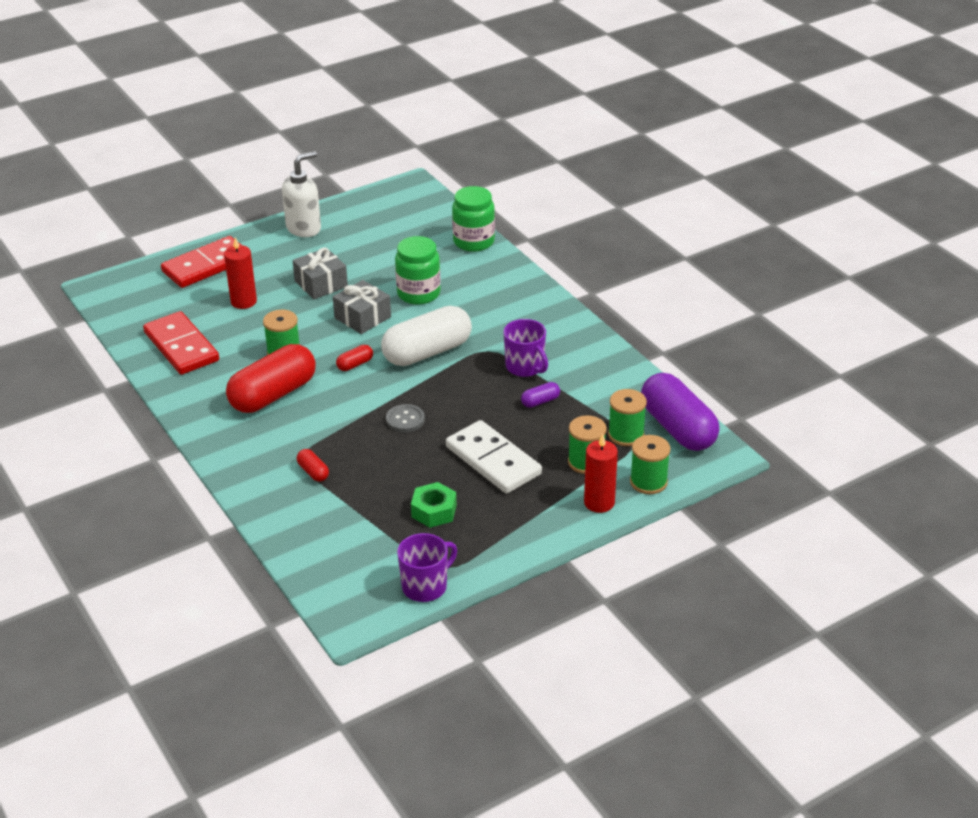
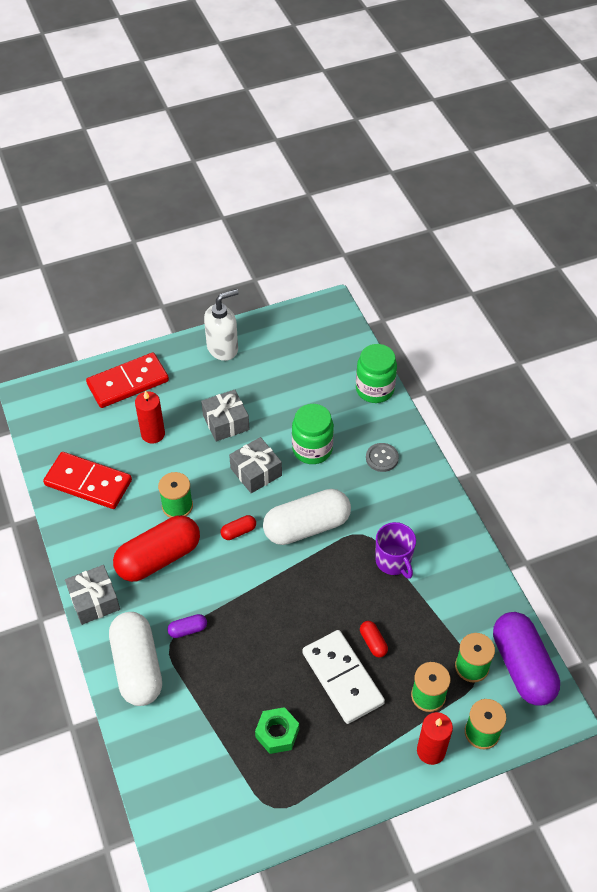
camera: 10 degrees right, 15 degrees up
(181, 346) = (88, 482): red domino -> red domino turned 45 degrees counterclockwise
(210, 436) = (94, 601): none -> grey gift
(270, 480) = (137, 667): none -> white capsule
(313, 472) = (177, 663): red capsule -> red capsule (373, 642)
(405, 420) = (271, 611): grey button -> grey button (382, 458)
(425, 586) = (252, 829): purple mug -> none
(540, 401) = (399, 609): purple capsule -> purple capsule (188, 630)

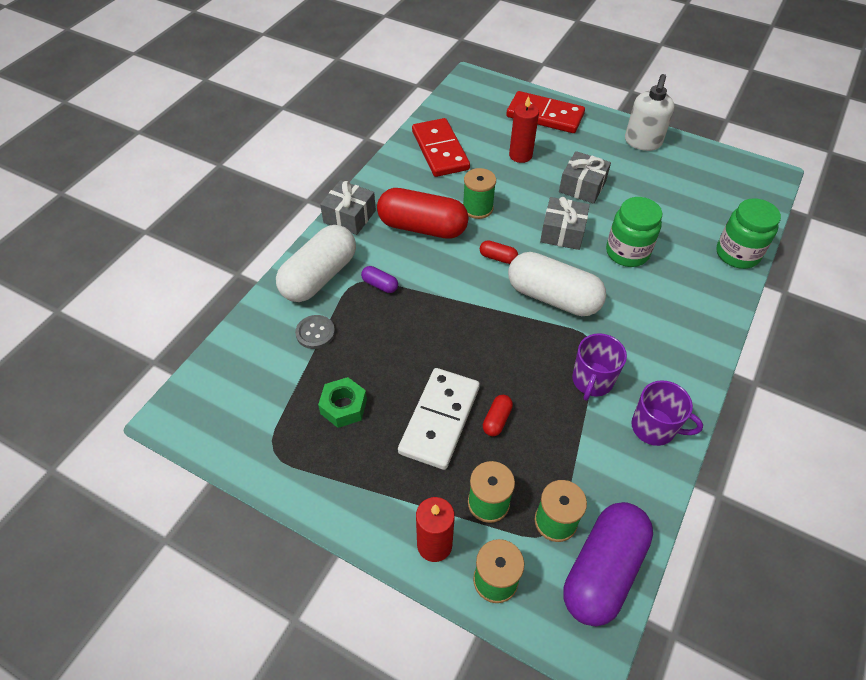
camera: 50 degrees right, 0 degrees up
(223, 348) = (642, 142): white soap dispenser -> white soap dispenser turned 90 degrees clockwise
(382, 458) = (680, 303): grey button -> grey button (315, 333)
(456, 556) = (654, 427): none -> purple mug

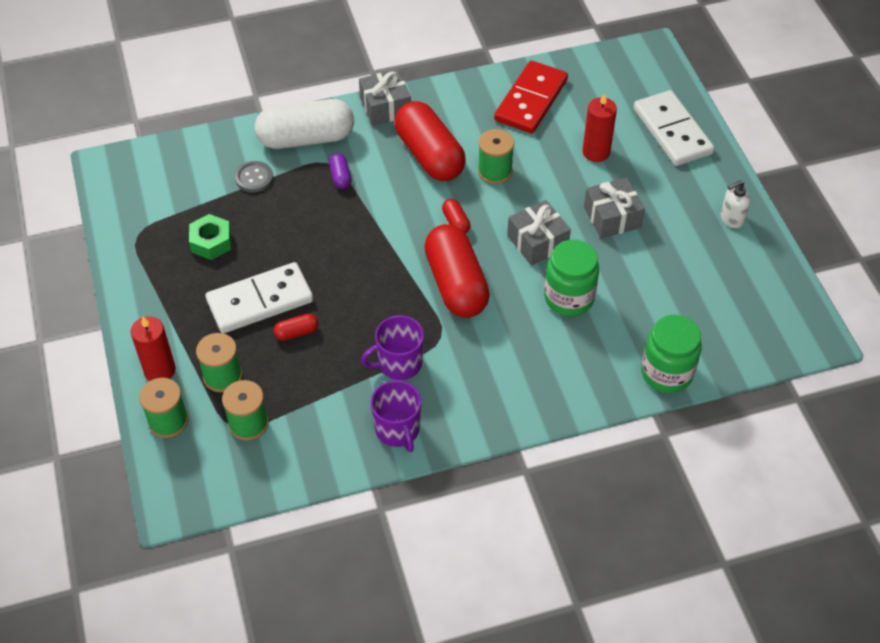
camera: 45 degrees right, 0 degrees up
(545, 115) = (672, 131): red domino -> white domino
(553, 297) = (456, 284): white capsule -> red capsule
(603, 570) = (238, 476): purple capsule -> none
(642, 142) = (731, 219): white soap dispenser -> white soap dispenser, size x0.59

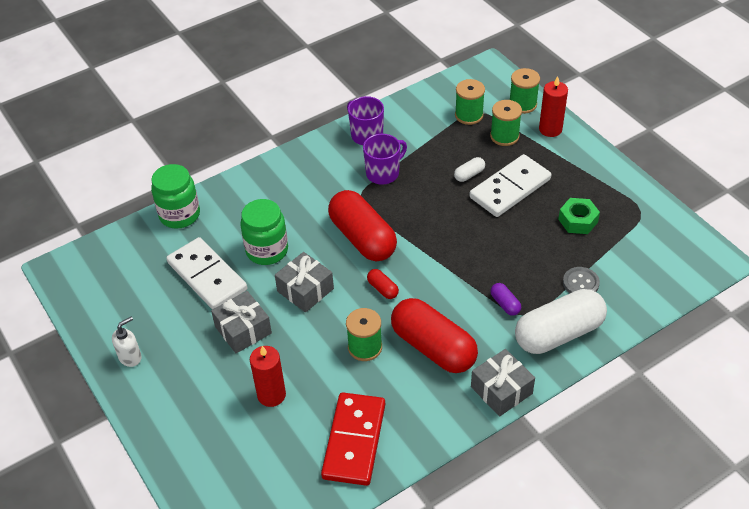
camera: 165 degrees right, 5 degrees down
(296, 332) = (469, 174): red capsule -> white capsule
(672, 131) = (195, 442): white domino -> white domino (207, 276)

